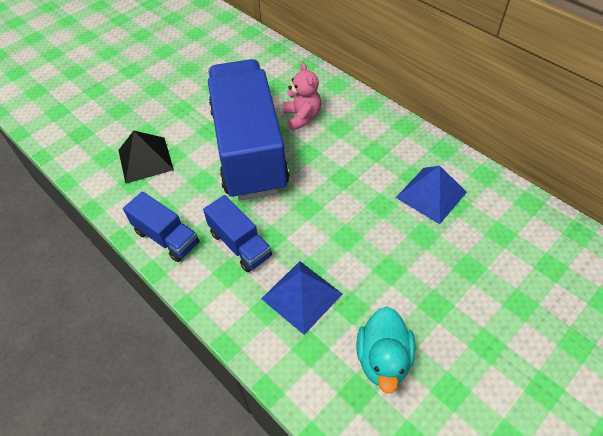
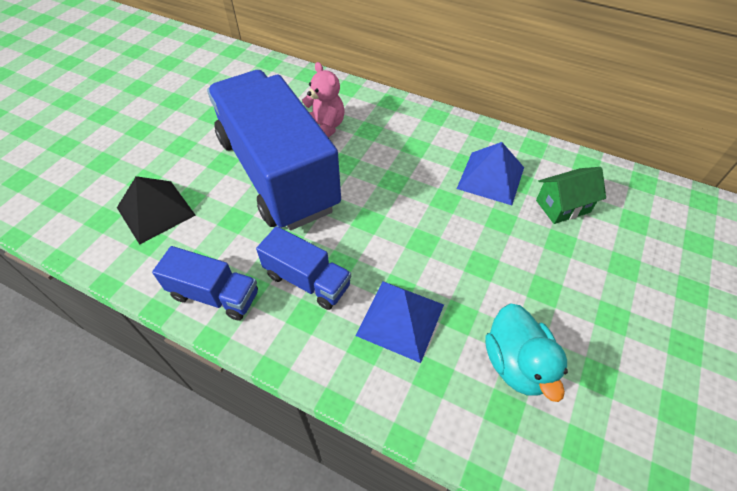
camera: 20 degrees left, 0 degrees up
(487, 236) = (563, 206): none -> green house

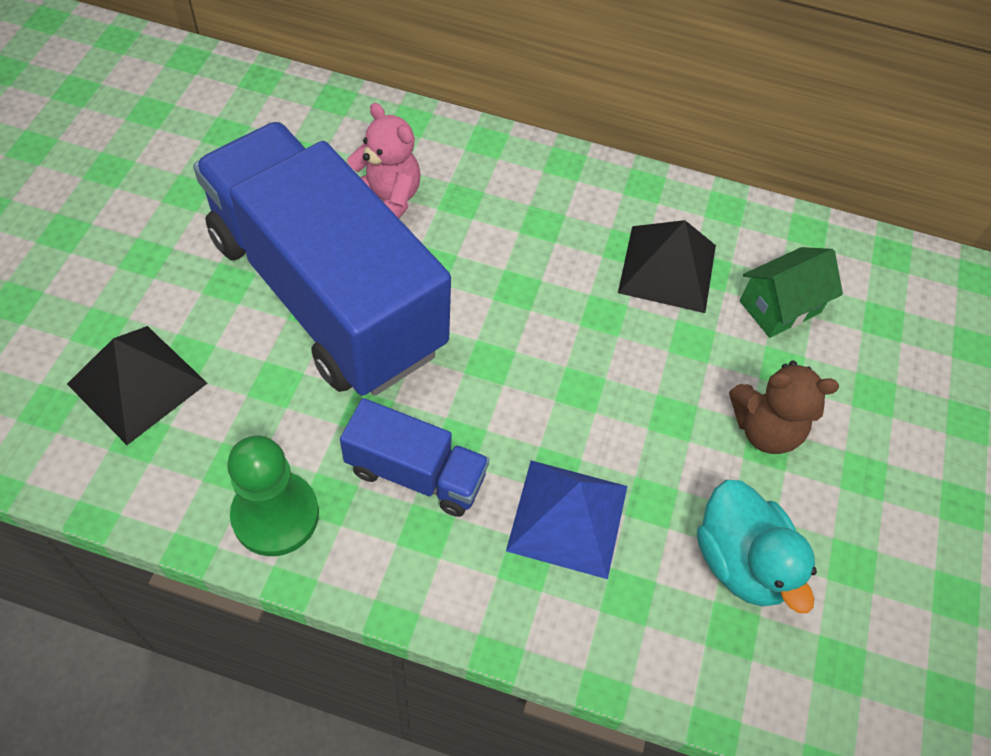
camera: 15 degrees left, 5 degrees up
(214, 295) = (275, 515): blue truck -> green pawn
(491, 177) = (667, 268): blue pyramid -> black pyramid
(544, 279) = (765, 429): none -> brown teddy bear

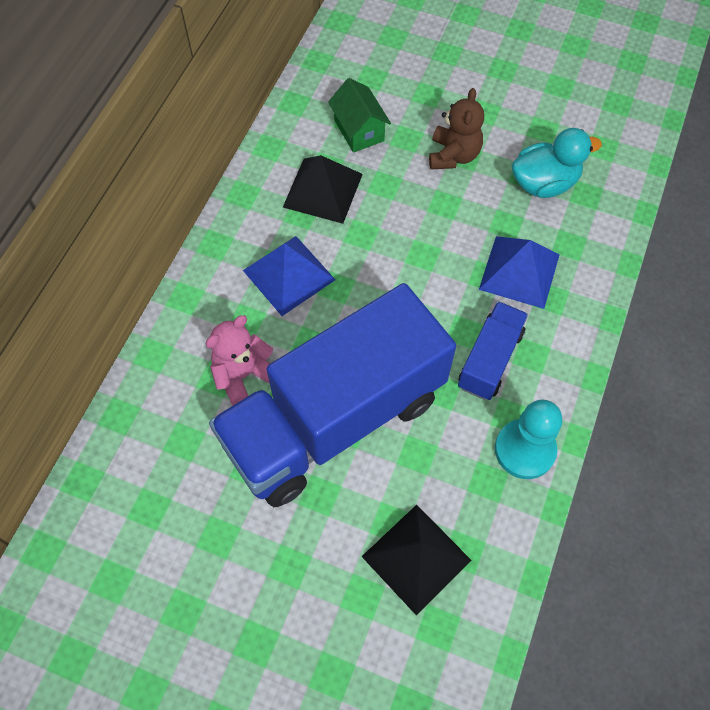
camera: 80 degrees left, 5 degrees up
(275, 515) = (525, 450): green pawn -> turquoise pawn
(529, 238) = (289, 275): none -> blue pyramid

